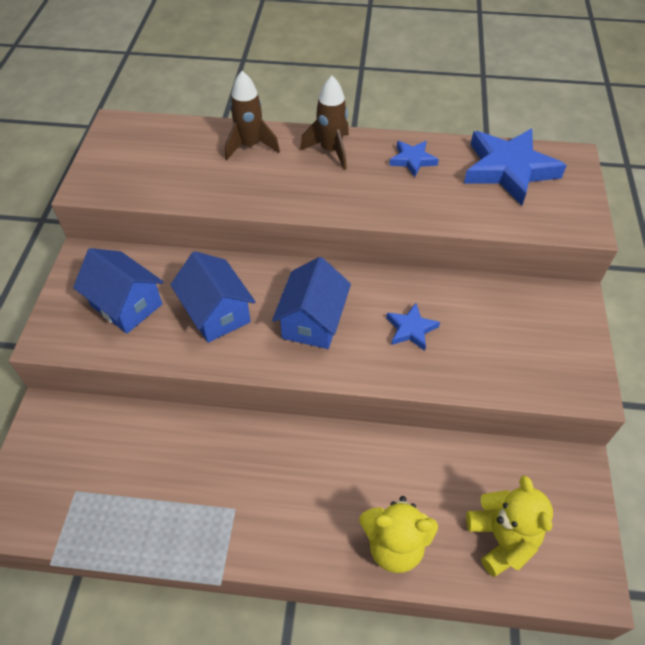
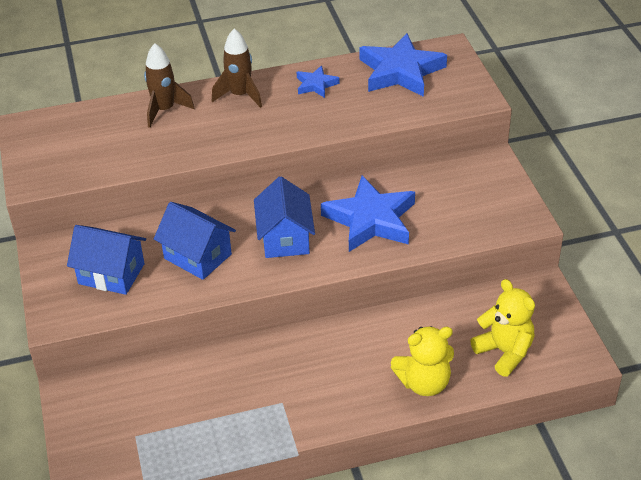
camera: 20 degrees left, 10 degrees down
(411, 329) = (370, 220): blue star -> blue star, size x2.02

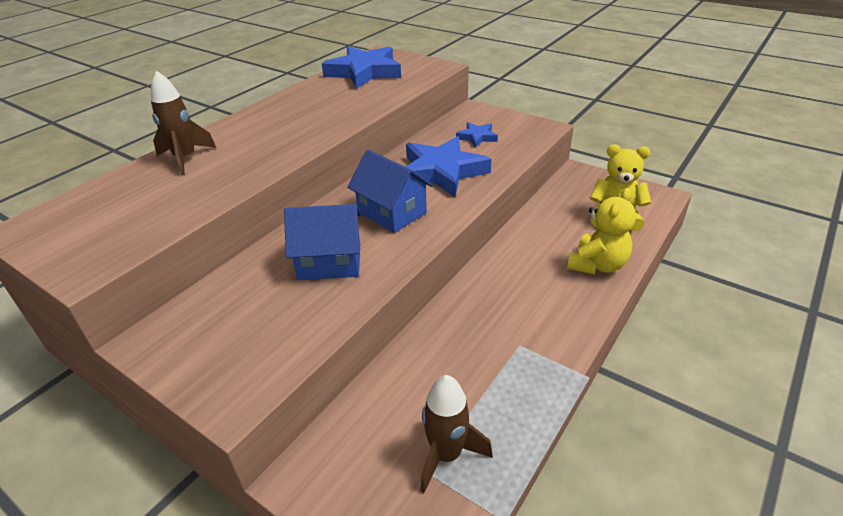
camera: 40 degrees left, 5 degrees down
(111, 274) = (254, 321): blue house -> none
(240, 95) = (250, 125): brown rocket -> brown rocket (446, 455)
(316, 85) = (309, 98): blue star -> blue star (477, 137)

